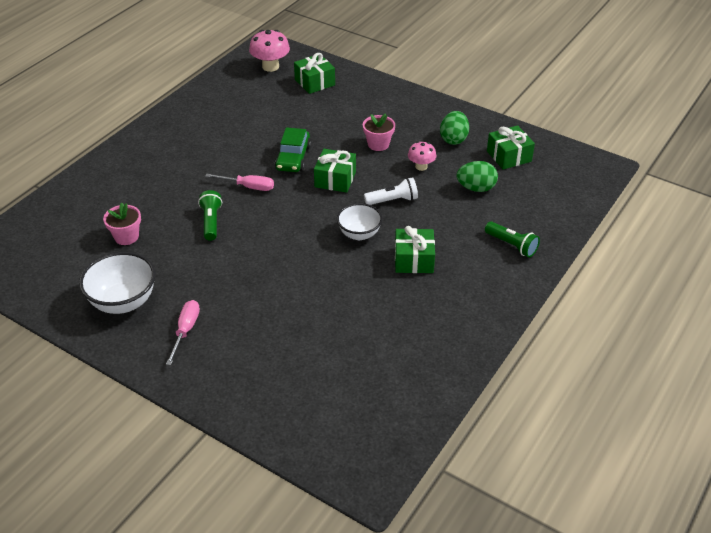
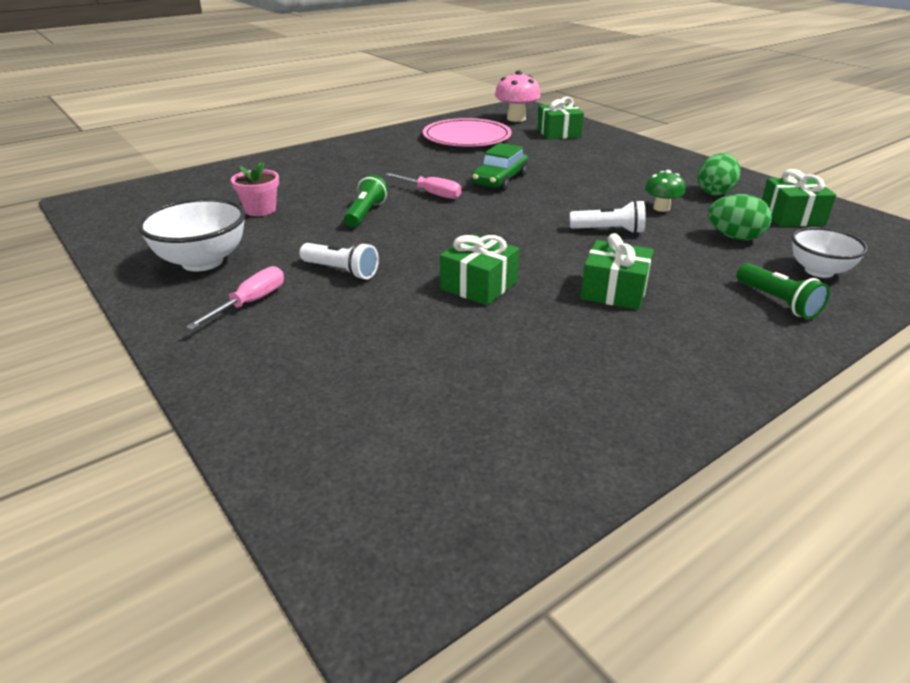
camera: 20 degrees right, 10 degrees down
(229, 286) = (341, 271): none -> white flashlight
(241, 105) = (467, 138): none -> pink plate
(335, 179) = (541, 203): green gift -> green gift (479, 285)
(359, 234) = (547, 253): white bowl -> white bowl (819, 271)
(378, 144) = (612, 183): pink flower pot -> none
(421, 166) = (661, 208): pink mushroom -> green mushroom

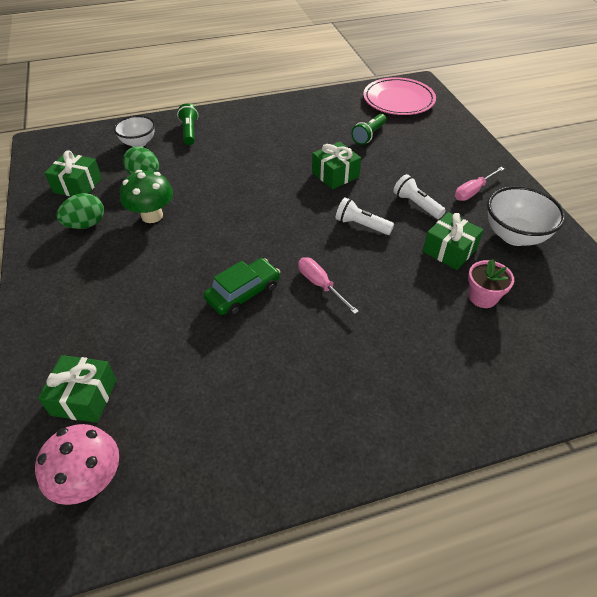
camera: 160 degrees left, 15 degrees up
(365, 213) = (388, 267): green flashlight -> green flashlight (369, 135)
(467, 138) = (211, 419): pink plate -> pink plate (398, 100)
(609, 231) = (216, 201): white flashlight -> white flashlight (361, 225)
(614, 291) = (263, 155): green gift -> green gift (449, 250)
(661, 208) = (152, 216): green mushroom -> green mushroom, size x1.60

